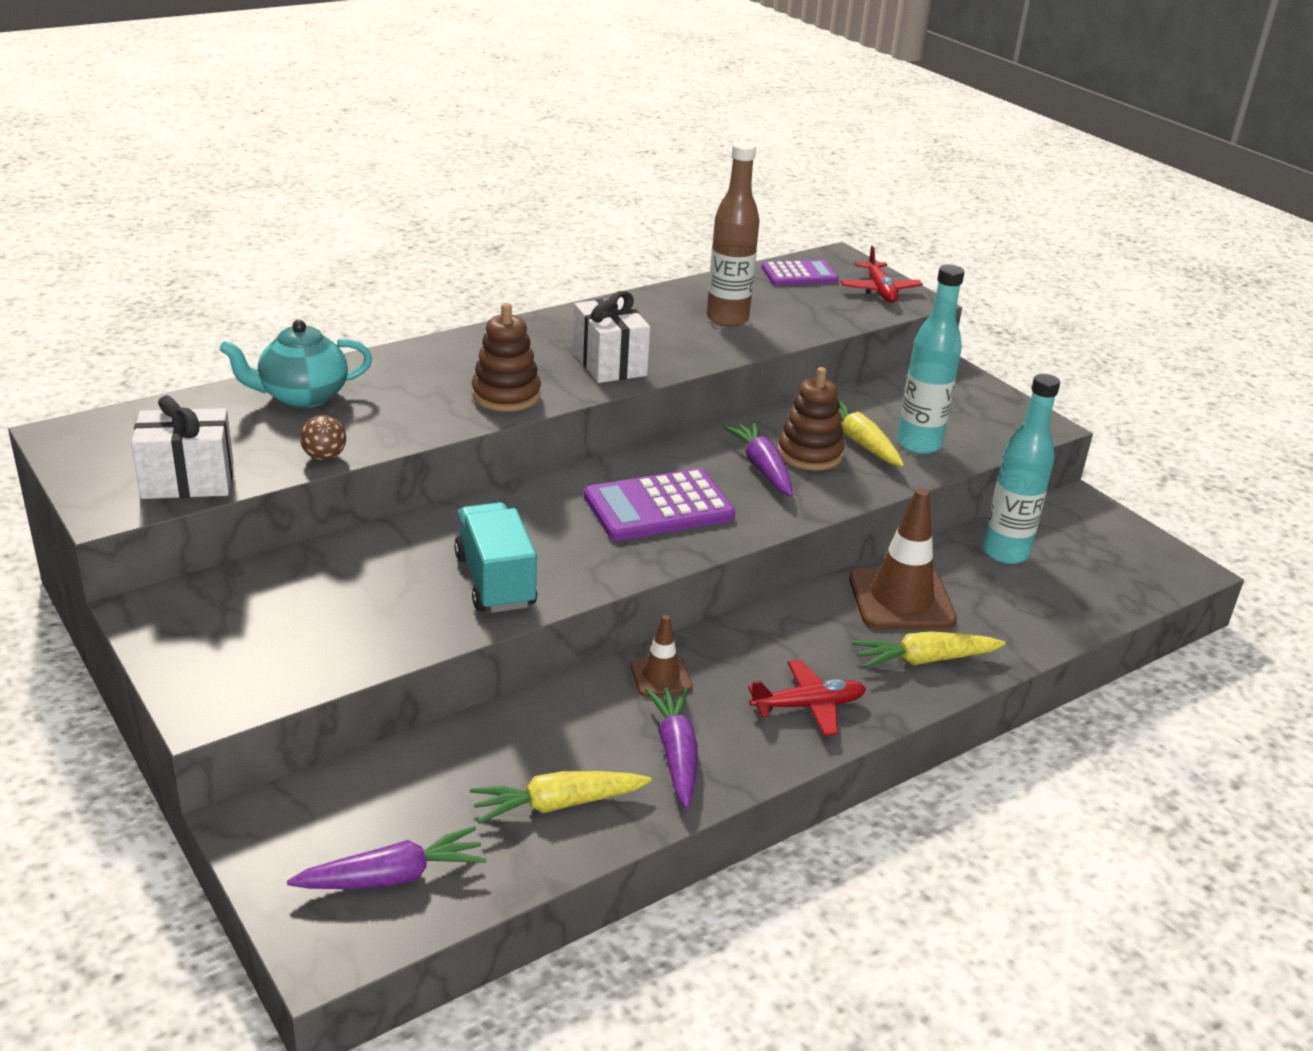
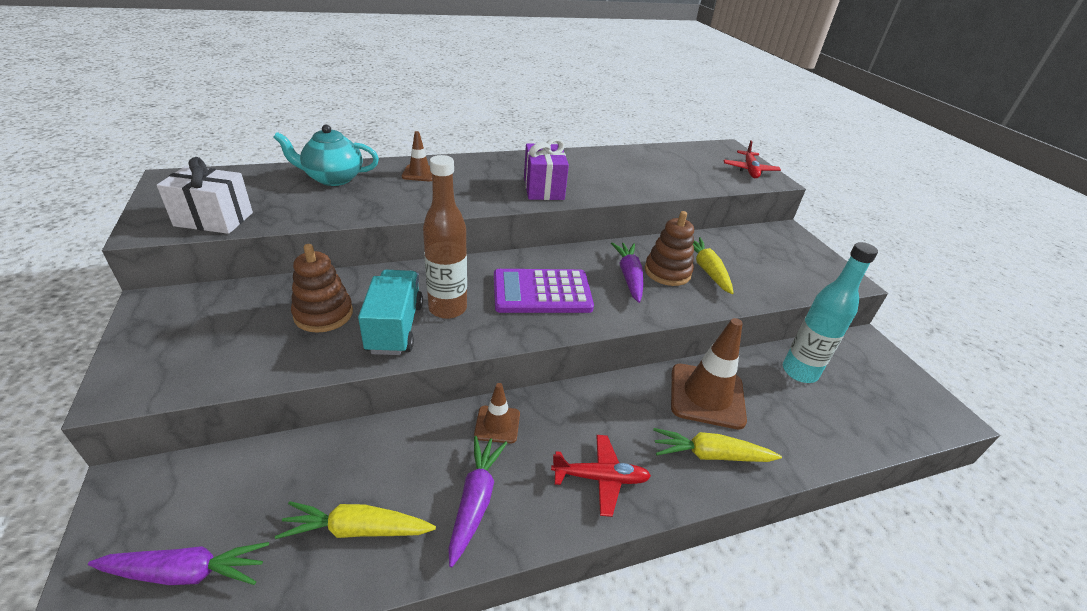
camera: 15 degrees right, 5 degrees up
(324, 457) = (314, 218): brown ball -> none
(420, 369) = (419, 173): none -> brown traffic cone
(506, 395) = (462, 198): brown stacking toy -> brown stacking toy (323, 314)
(609, 364) = (543, 188): white gift -> purple gift
(727, 319) = (637, 172): brown bottle -> brown bottle (447, 308)
(799, 274) = (698, 153): purple calculator -> none
(918, 444) = (750, 279): turquoise bottle -> none

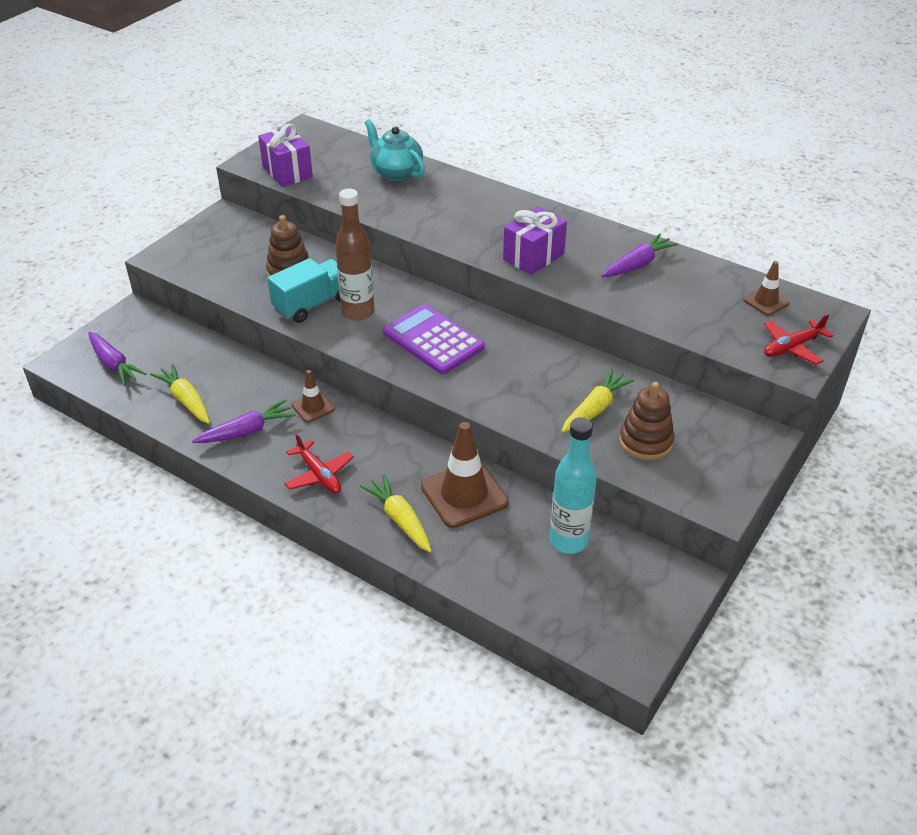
camera: 55 degrees right, 5 degrees up
(214, 219) = (287, 172): white gift -> purple gift
(419, 173) = (461, 196): brown traffic cone -> brown traffic cone (766, 301)
(629, 277) = (518, 371): purple carrot -> purple carrot (638, 264)
(667, 272) = (556, 388): brown stacking toy -> brown stacking toy (645, 441)

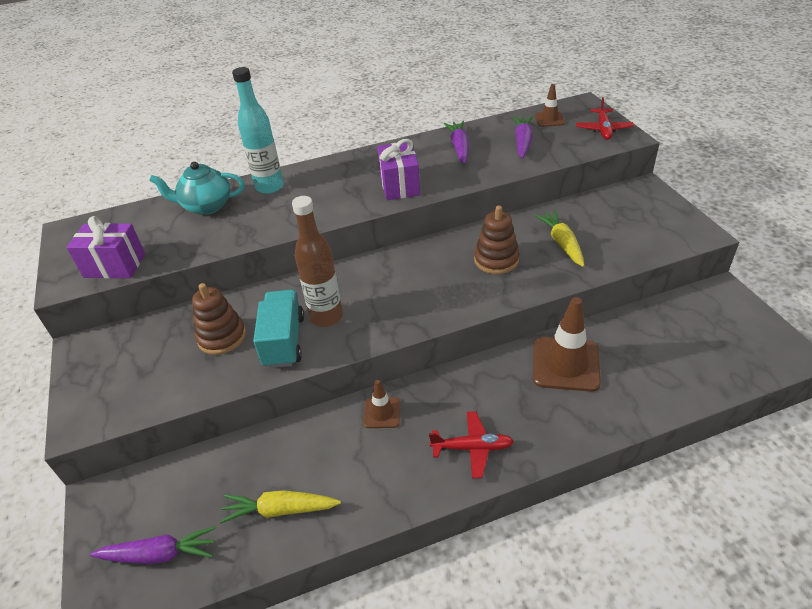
camera: 50 degrees left, 0 degrees up
(247, 431) = (370, 478): purple carrot -> purple carrot (522, 142)
(400, 519) = (567, 417): yellow carrot -> none
(433, 340) = (408, 289): purple calculator -> none
(568, 540) = (653, 330): turquoise bottle -> turquoise bottle (269, 187)
(645, 441) = (614, 236): brown stacking toy -> brown stacking toy (496, 260)

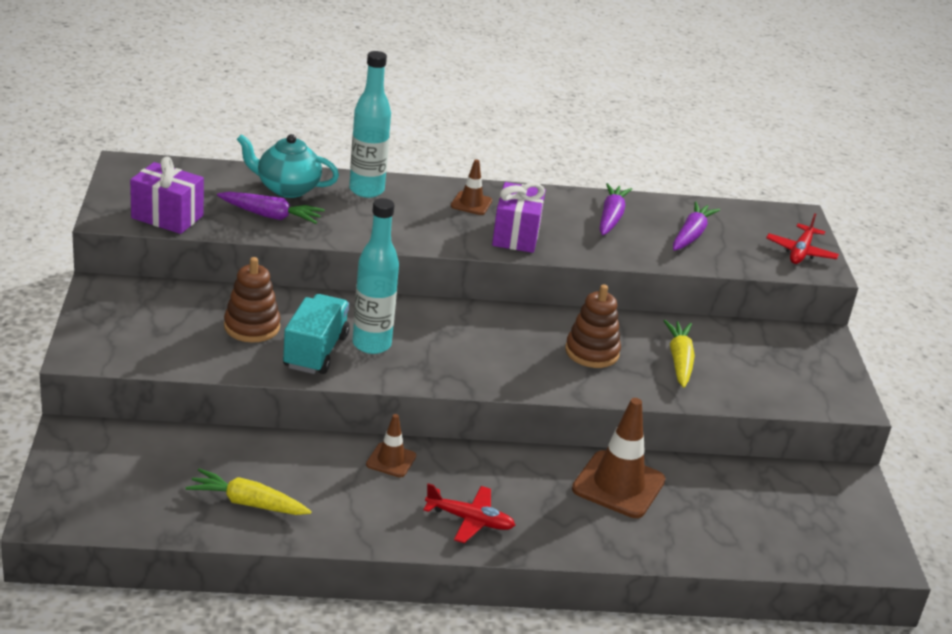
camera: 10 degrees right, 10 degrees down
(159, 554) = (117, 497): purple carrot -> purple carrot (270, 216)
(326, 317) = (371, 344): brown bottle -> turquoise bottle
(549, 119) = (742, 220): brown traffic cone -> brown traffic cone (471, 203)

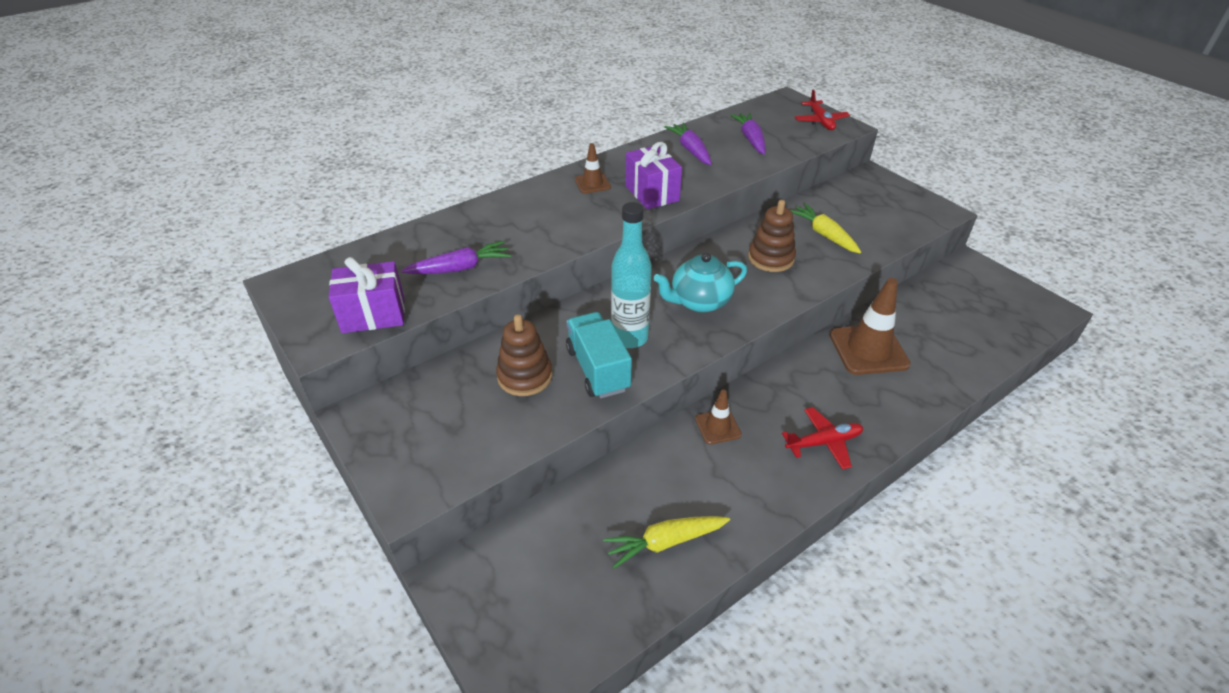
camera: 30 degrees left, 10 degrees up
(287, 188) = (445, 237): turquoise teapot -> turquoise teapot (699, 302)
(366, 190) = (507, 209): turquoise bottle -> none

